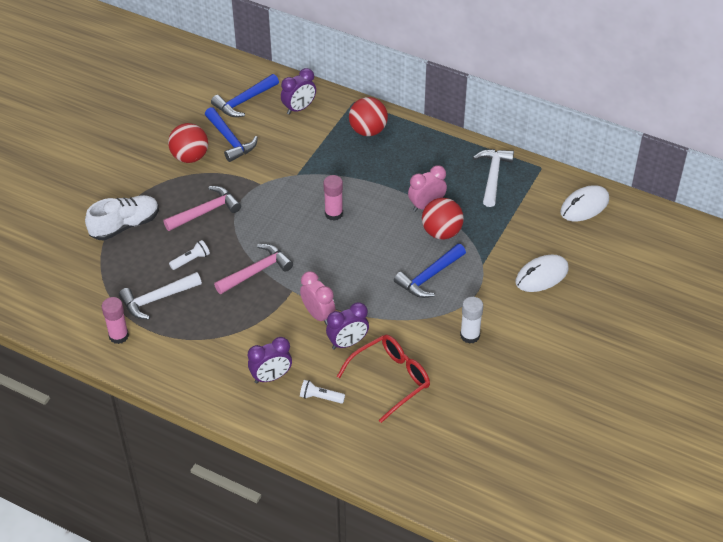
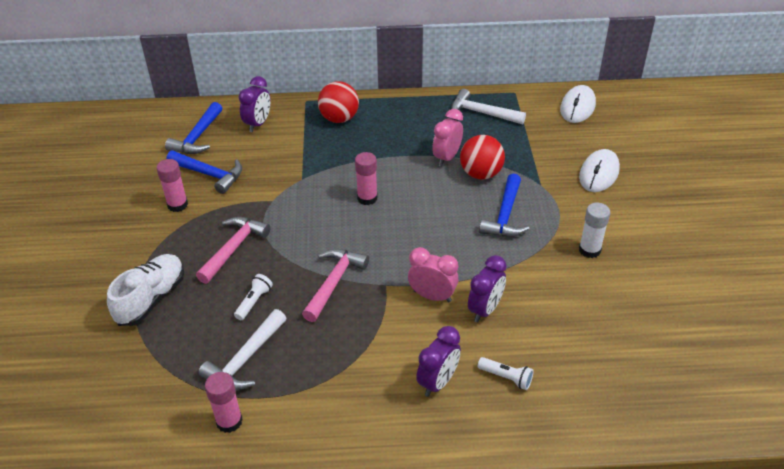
camera: 30 degrees left, 5 degrees down
(190, 157) = (177, 205): red ball -> pink glue stick
(320, 397) = (506, 377): white flashlight -> white flashlight turned 135 degrees counterclockwise
(390, 379) = (557, 325): red glasses -> none
(493, 176) = (482, 113): white hammer -> white hammer turned 45 degrees counterclockwise

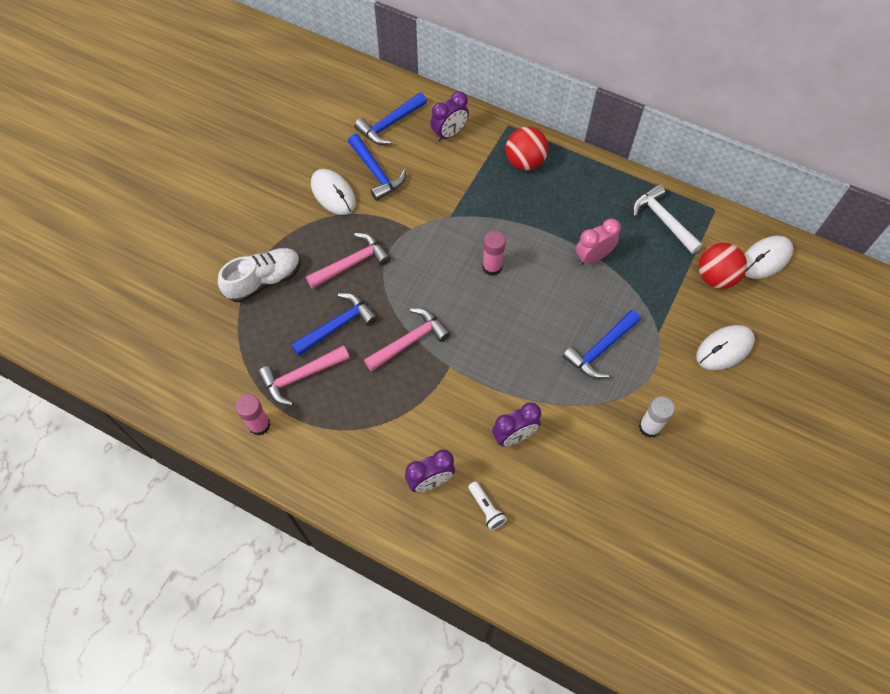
camera: 30 degrees right, 20 degrees up
(177, 205) = (333, 194): pink glue stick -> white mouse
(245, 359) = (301, 376): white hammer -> pink hammer
(254, 302) = (337, 326): white flashlight -> blue hammer
(432, 296) = (480, 398): pink clock -> none
(481, 174) = (611, 292): red ball -> red ball (715, 277)

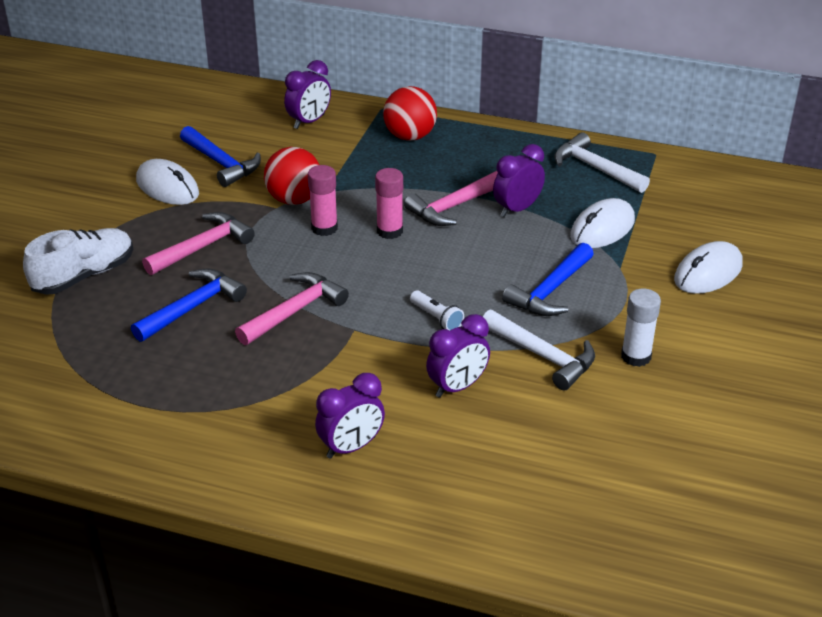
camera: 10 degrees left, 25 degrees down
(259, 425) = (94, 419): pink glue stick -> pink glue stick (324, 228)
(301, 376) = (149, 363): pink hammer -> pink hammer (454, 206)
(390, 124) = (231, 121): blue hammer -> none
(486, 508) = (437, 466): white flashlight -> white flashlight (437, 318)
(581, 415) = (542, 356): none -> white hammer
(593, 257) = (517, 209): pink clock -> purple clock
(715, 277) = (675, 211): red ball -> red ball (294, 199)
(765, 259) = (731, 189): white mouse -> white mouse (602, 228)

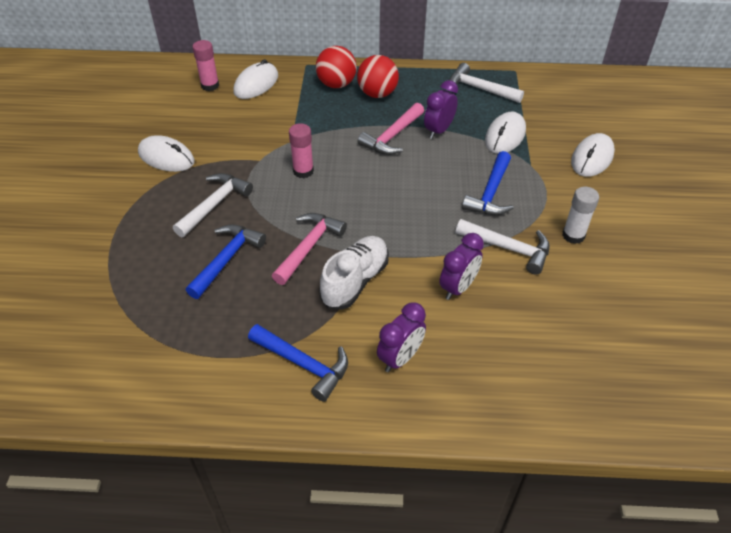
camera: 15 degrees left, 10 degrees up
(84, 275) = (127, 248): white shoe -> white shoe (355, 281)
(202, 247) = (214, 205): pink hammer -> white hammer
(221, 163) = (201, 130): blue hammer -> blue hammer (303, 364)
(294, 199) = (270, 151): red ball -> red ball (377, 94)
(309, 121) = (256, 84): purple clock -> white mouse
(389, 231) = (353, 165): pink glue stick -> pink glue stick (210, 85)
(437, 318) = (418, 232): white flashlight -> none

